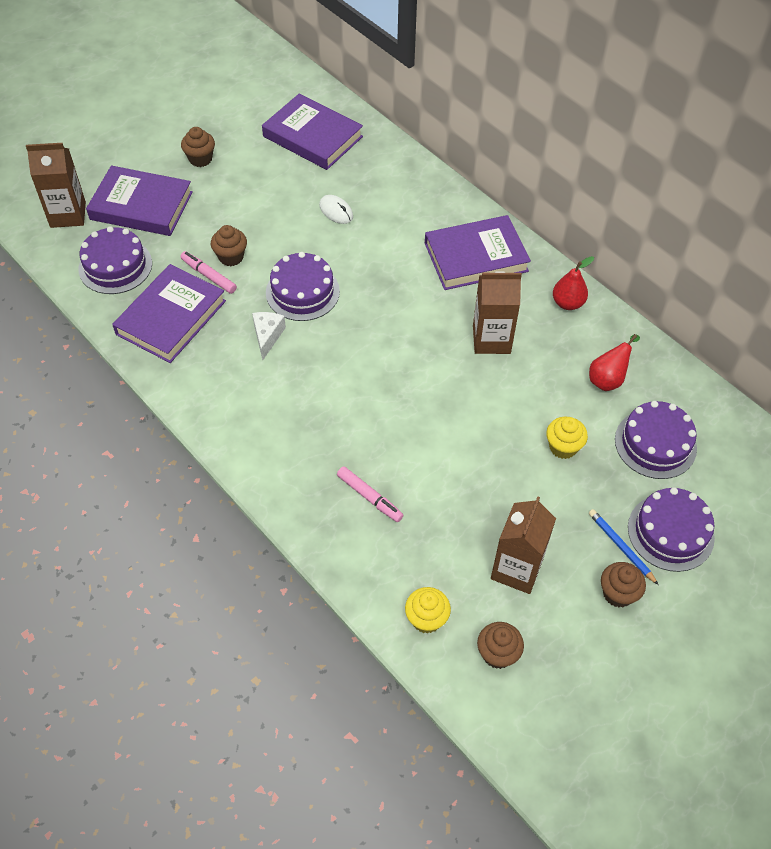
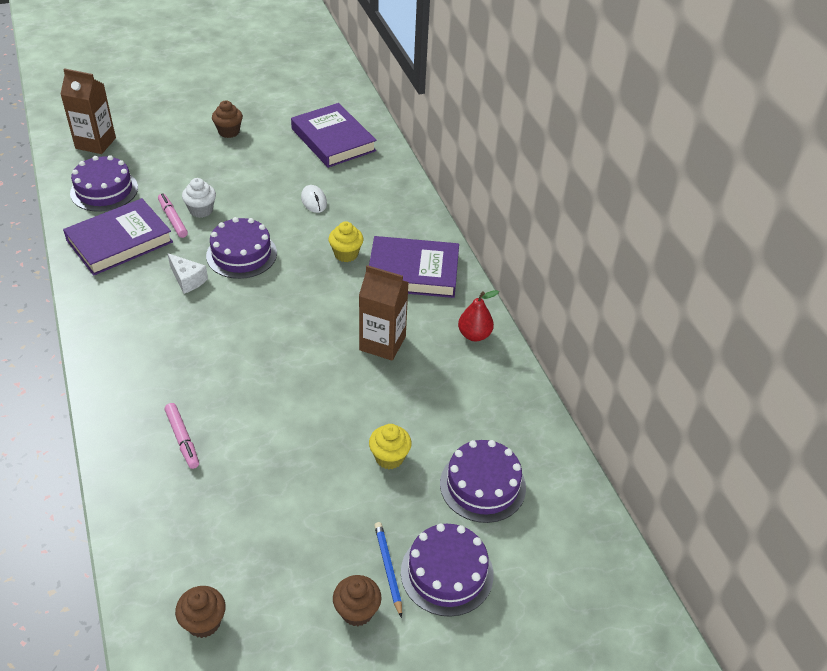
camera: 20 degrees right, 10 degrees down
(141, 206) = (157, 153): purple book -> none
(231, 257) = (201, 210): brown cupcake -> white cupcake
(267, 336) = (187, 280): white cheese -> white cheese turned 105 degrees clockwise
(426, 619) = (160, 564): yellow cupcake -> yellow cupcake (346, 254)
(516, 569) = (273, 551): brown carton -> none
(608, 379) = (471, 412): red pear -> none

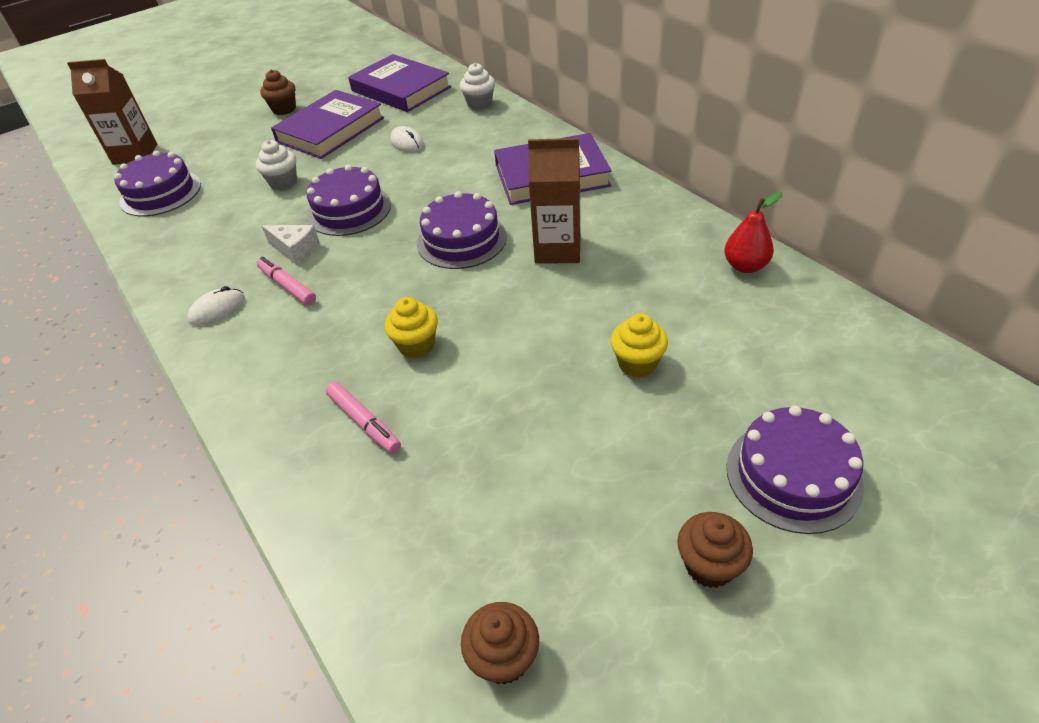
camera: 10 degrees left, 0 degrees up
(113, 314) = (217, 309): none -> white mouse
(119, 241) = (197, 235): purple book -> purple book (330, 130)
(173, 219) = (253, 198): pink marker -> pink marker (287, 286)
(346, 254) = (468, 179): yellow cupcake -> yellow cupcake (416, 345)
(388, 568) = (715, 495): blue pencil -> none
(391, 178) = (479, 104): none -> white cupcake
(474, 335) = (655, 213): red pear -> red pear (745, 266)
(482, 485) = (767, 360): purple cake -> purple cake (462, 240)

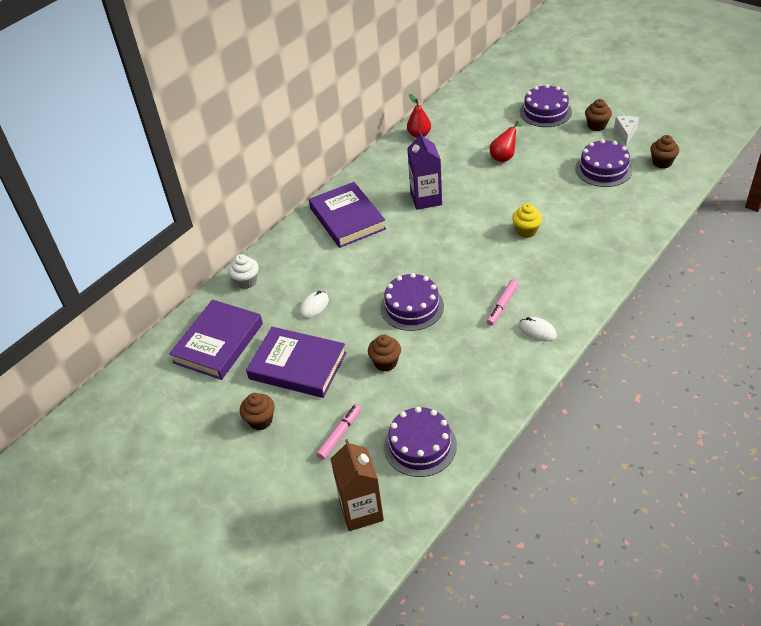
camera: 105 degrees left, 0 degrees up
(283, 182) = (385, 362): white cupcake -> brown cupcake
(296, 250) = (466, 317): white cheese -> white cheese (626, 133)
(364, 422) = (585, 232): pink marker -> pink marker (340, 434)
(462, 240) = (429, 240): purple cake -> purple cake (603, 169)
(557, 249) = (426, 199): brown carton -> purple carton
(637, 364) = (504, 157): yellow cupcake -> red pear

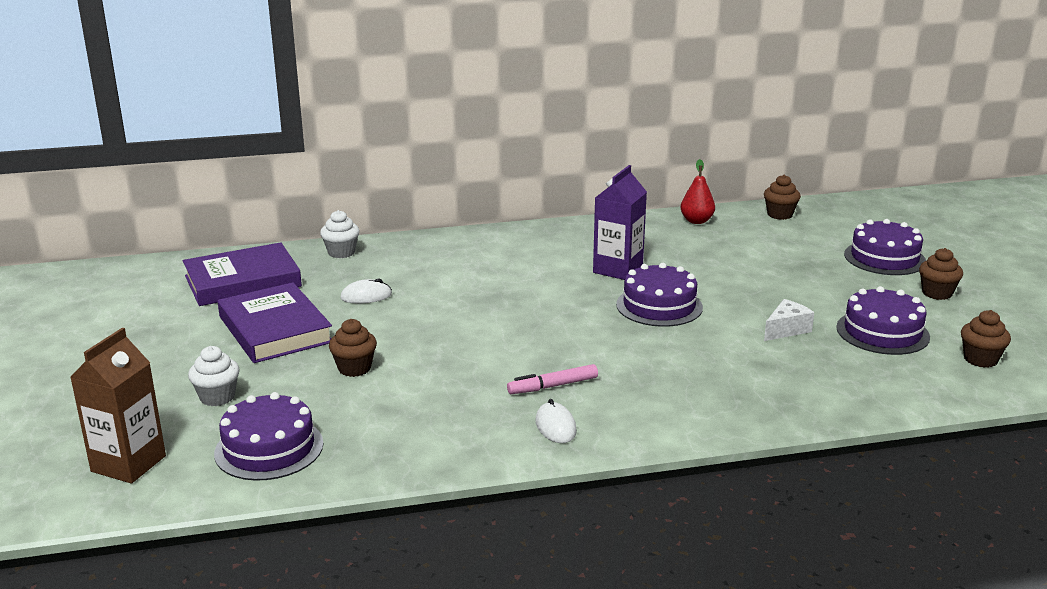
camera: 35 degrees right, 20 degrees down
(260, 420) = (175, 350): brown cupcake -> brown cupcake (779, 215)
(340, 434) = (217, 397): pink marker -> white cupcake
(347, 218) = (511, 250): purple book -> none
(412, 307) = (456, 341): purple cake -> purple cake (659, 306)
(504, 157) = (767, 273): red pear -> none
(526, 231) = (689, 341): yellow cupcake -> none
(626, 133) = (969, 314): white cheese -> white cheese (786, 330)

